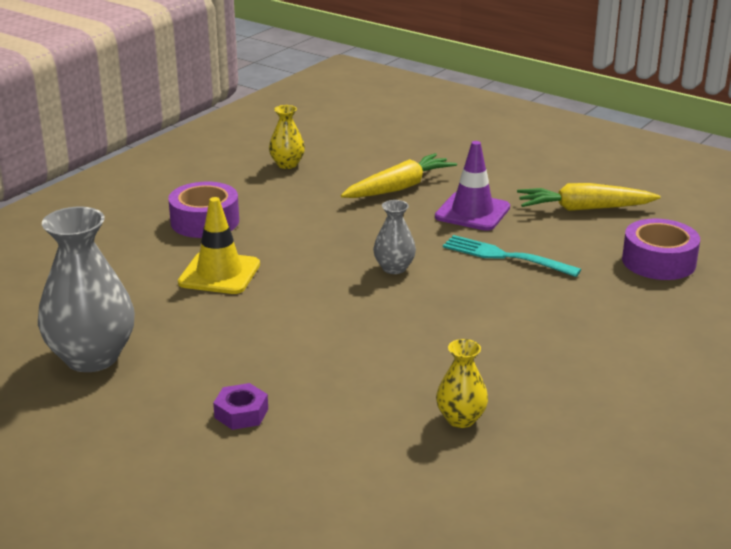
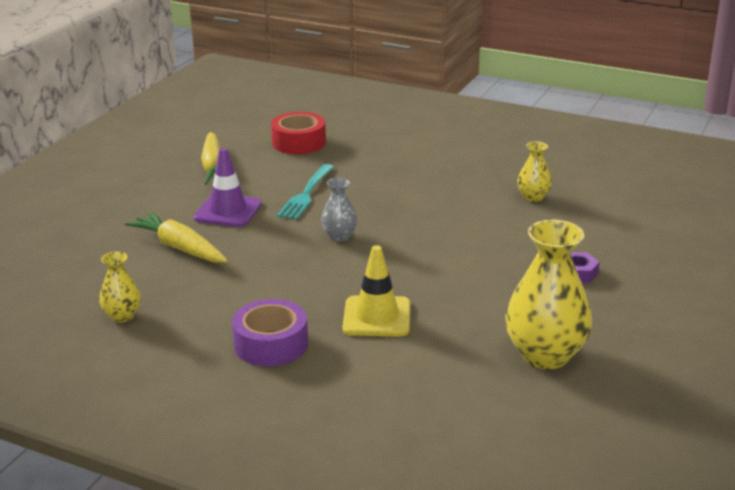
camera: 100 degrees left, 0 degrees up
(92, 357) = (545, 355): grey vase -> yellow vase
(658, 261) = (299, 142): purple tape -> red tape

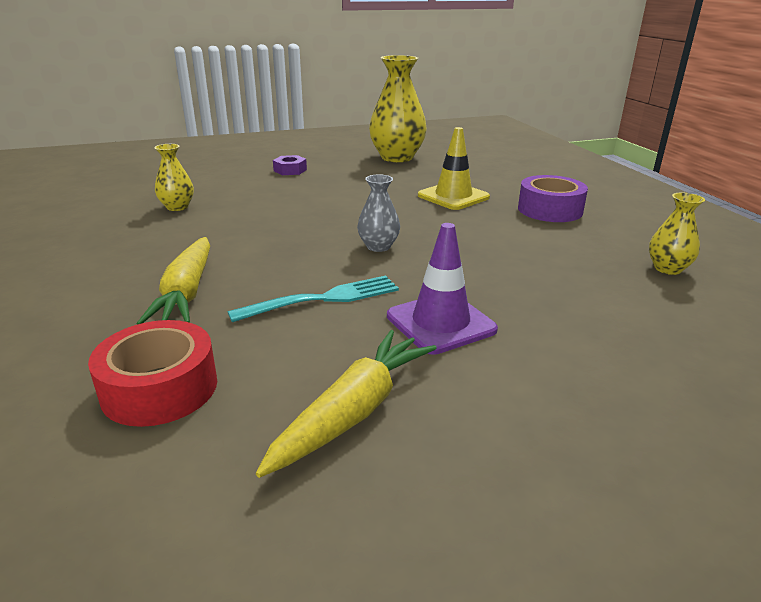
camera: 135 degrees left, 0 degrees up
(179, 248) = (552, 305): yellow carrot -> yellow carrot (186, 292)

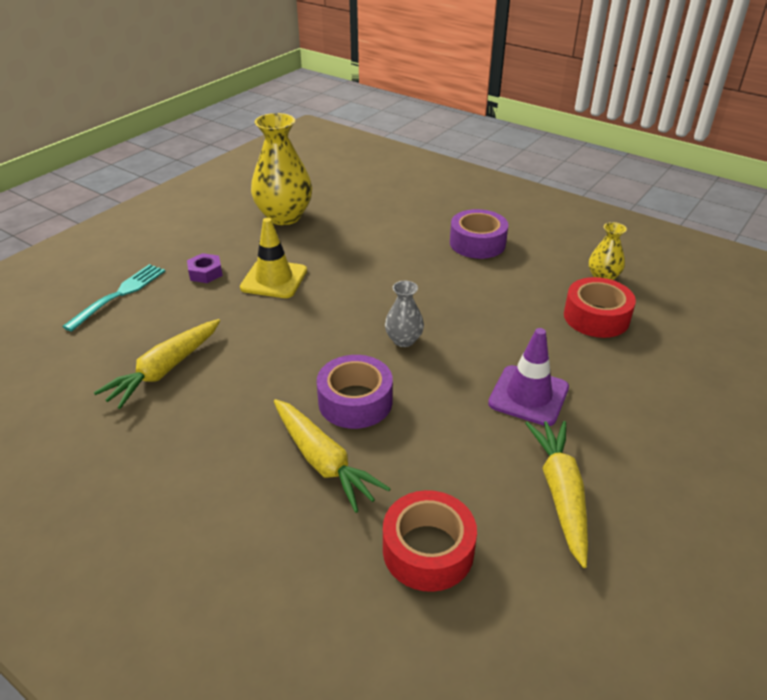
camera: 35 degrees left, 10 degrees up
(177, 207) = (165, 370): yellow vase -> yellow carrot
(274, 268) = (355, 401): none -> purple tape
(322, 299) = (430, 414): turquoise fork -> turquoise fork (119, 295)
(453, 196) = (392, 254): yellow traffic cone -> yellow traffic cone (274, 279)
(614, 294) = (596, 317): none -> red tape

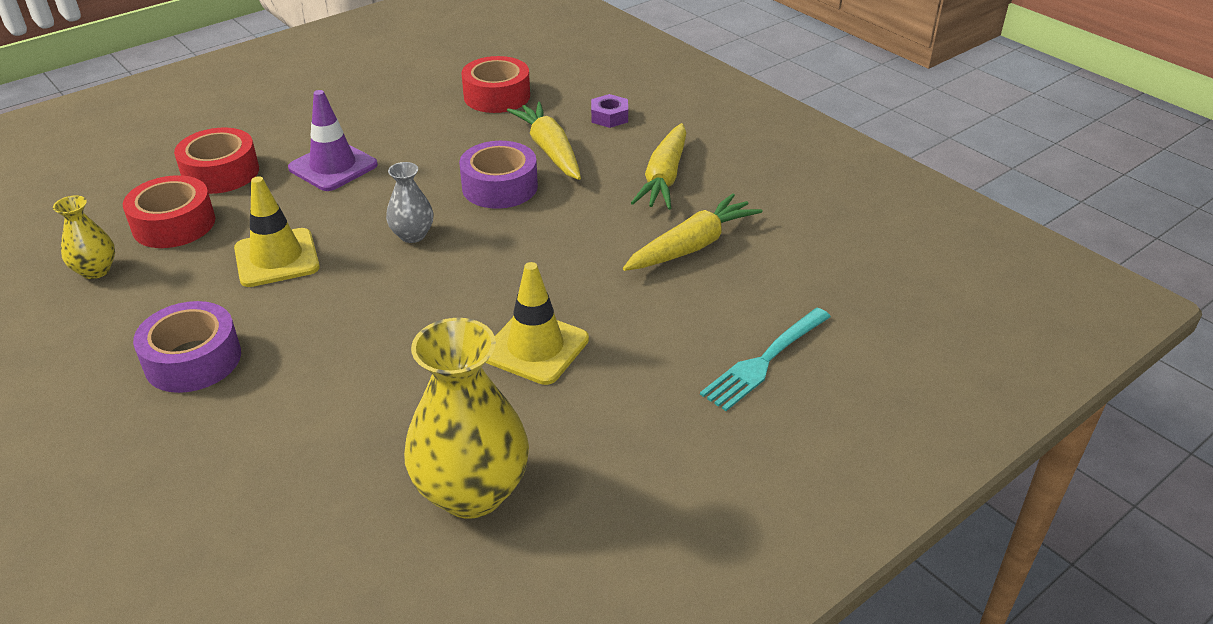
camera: 165 degrees left, 0 degrees up
(205, 273) = (636, 378): purple nut -> purple nut (609, 117)
(491, 305) = (277, 258): none -> yellow traffic cone
(560, 494) = (377, 107): yellow carrot -> yellow carrot (664, 177)
(621, 369) = (221, 173): none -> red tape

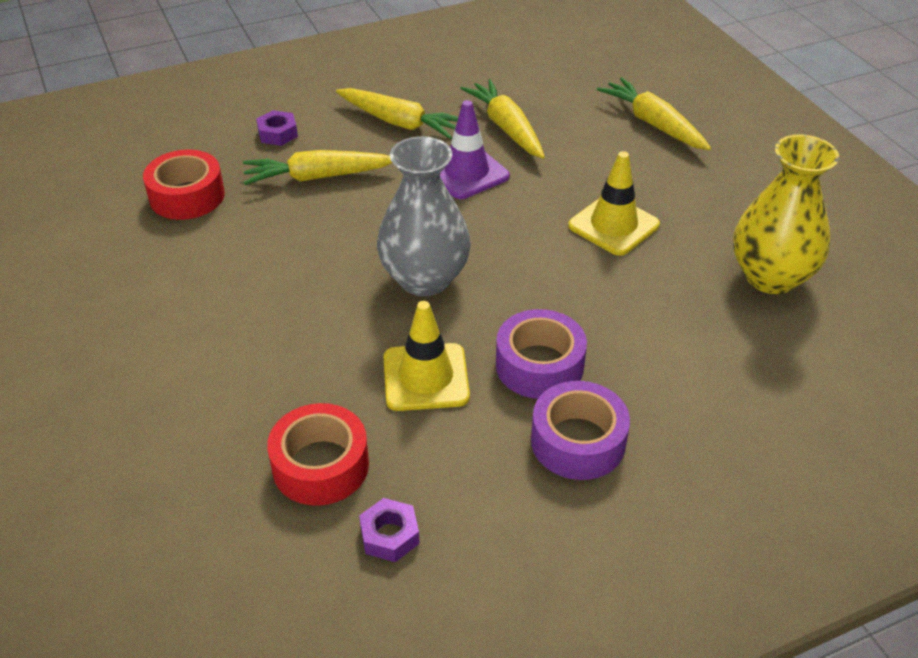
camera: 75 degrees left, 5 degrees up
(96, 270) = (389, 535): yellow vase -> purple nut
(221, 173) = (224, 424): red tape -> none
(333, 166) = (264, 327): purple traffic cone -> purple traffic cone (466, 173)
(412, 235) = (424, 279): grey vase -> grey vase, size x1.95
(500, 187) = (367, 215): purple tape -> purple tape (539, 365)
(765, 360) = (653, 124): turquoise fork -> yellow carrot

